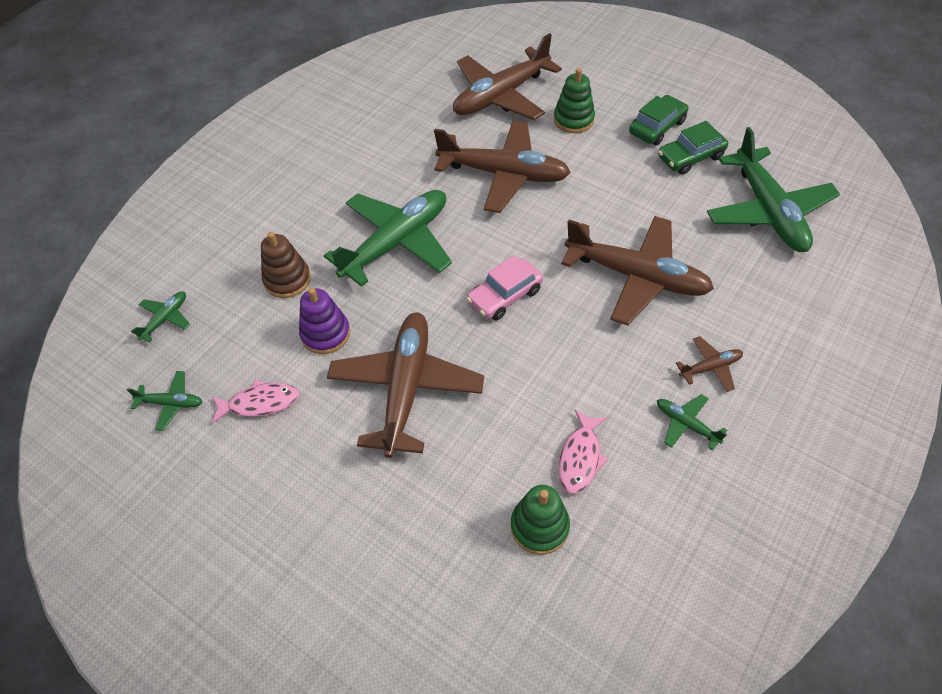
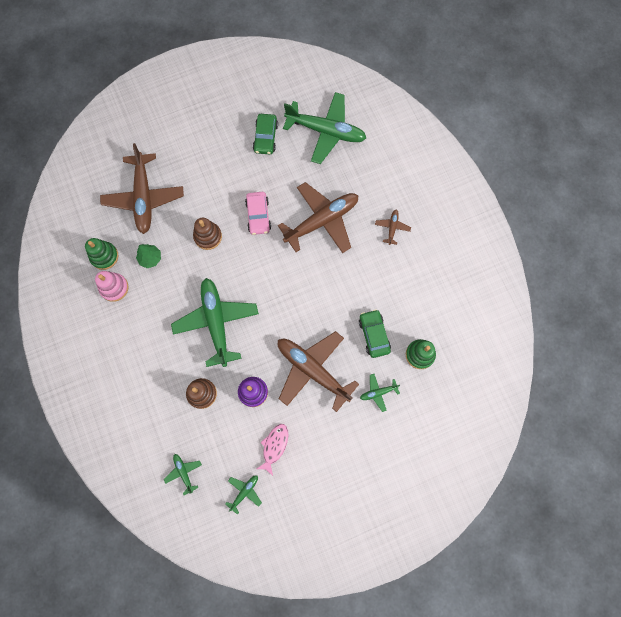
camera: 60 degrees left, 20 degrees up
(368, 129) = (114, 288): none -> pink stacking toy
(430, 140) = (150, 258): none -> green tree
(504, 174) = (208, 237): brown plane -> brown stacking toy
(505, 296) = (290, 290): pink car -> pink car (258, 216)
(573, 120) = (194, 173): green stacking toy -> green stacking toy (104, 256)
(580, 458) = (399, 316): pink fish -> none
(657, 127) = (232, 136): green car -> green car (374, 335)
(686, 424) = (412, 260): green plane -> green plane (378, 392)

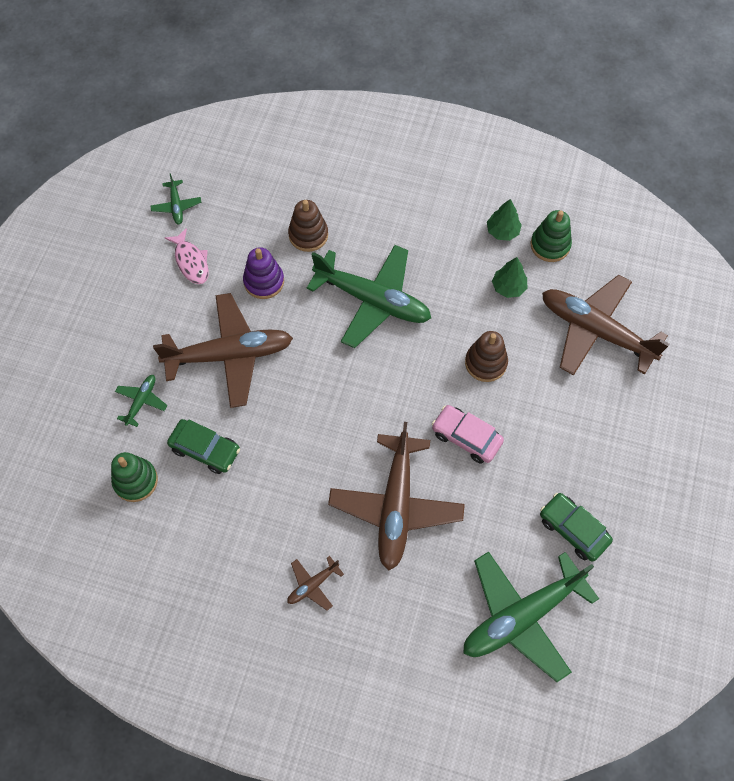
camera: 130 degrees right, 10 degrees down
(114, 288) = (502, 231): pink stacking toy -> green tree
(183, 472) = (247, 169): green plane -> none
(392, 228) = (312, 585): brown plane -> brown plane turned 90 degrees clockwise

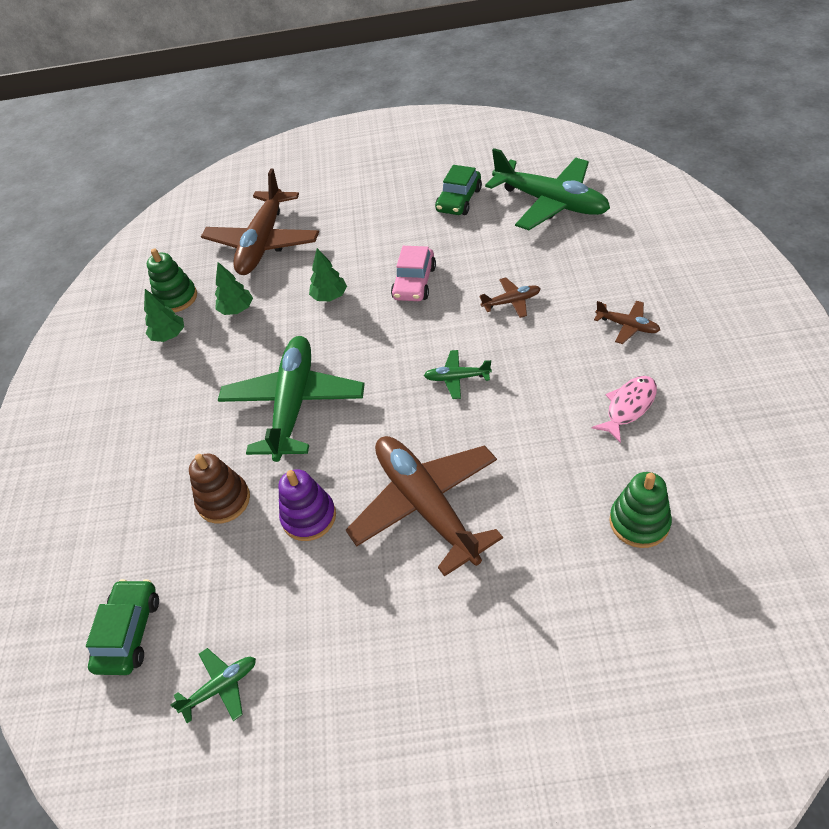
camera: 105 degrees left, 15 degrees down
(141, 401) = (539, 570): green plane -> green plane (456, 378)
(191, 261) = (310, 617): pink fish -> pink fish (628, 407)
(205, 449) = (556, 472): green car -> green car (129, 632)
(396, 506) = (511, 302): brown plane -> brown plane, size x0.43
(485, 363) = (330, 296): brown stacking toy -> green tree

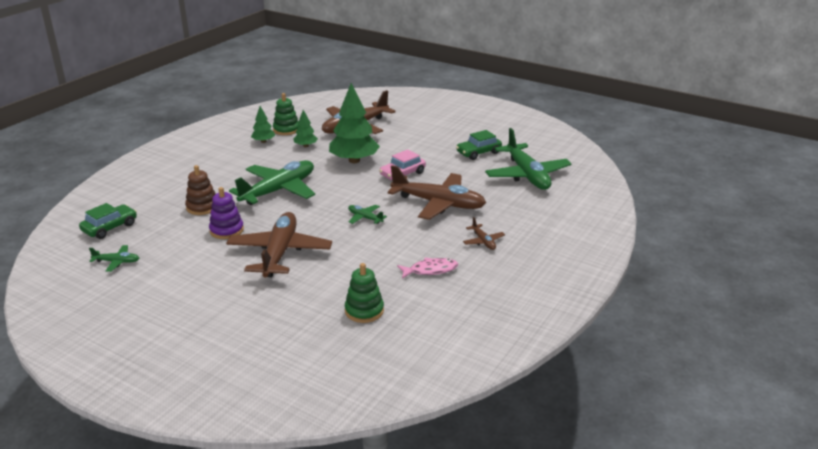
camera: 30 degrees right, 20 degrees down
(330, 296) = (354, 160): green tree -> green tree, size x2.01
(511, 302) = (439, 204): brown plane -> brown plane, size x2.30

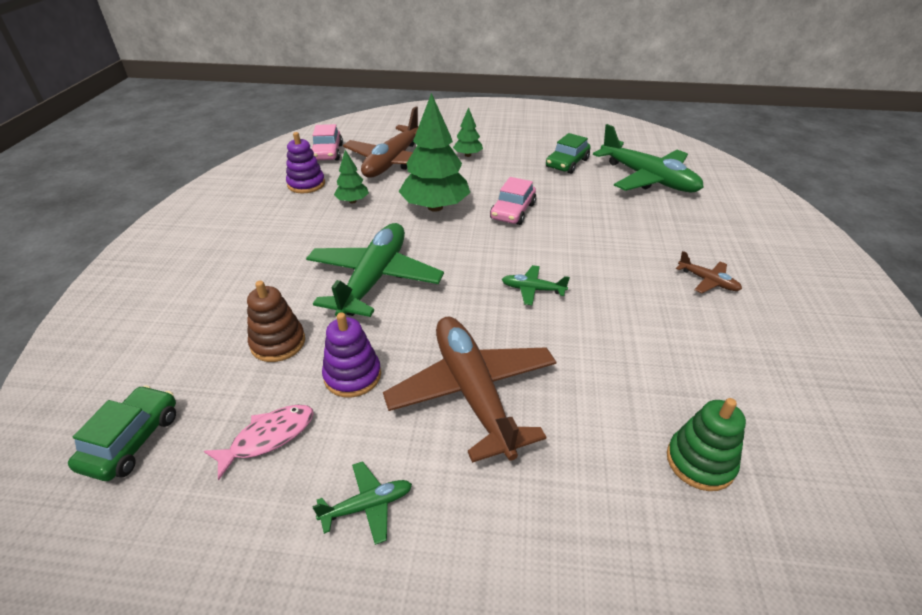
camera: 25 degrees left, 10 degrees up
(117, 262) = (196, 521): green plane -> green plane (368, 506)
(263, 141) = (288, 208): green tree -> green tree (468, 155)
(286, 130) = (306, 184): green stacking toy -> purple stacking toy
(317, 112) = (327, 153): none -> pink car
(430, 270) = (701, 349): pink fish -> pink fish (268, 437)
(439, 204) = (598, 241): brown plane -> none

